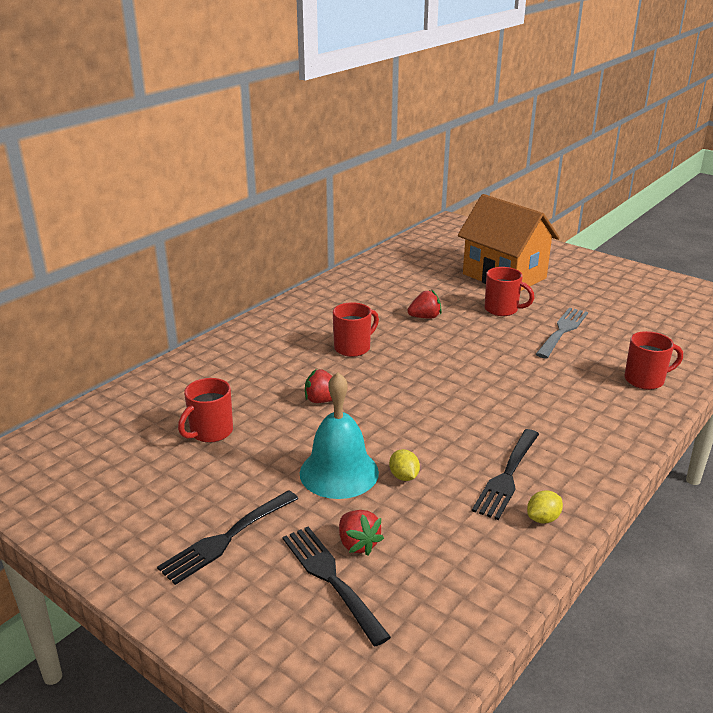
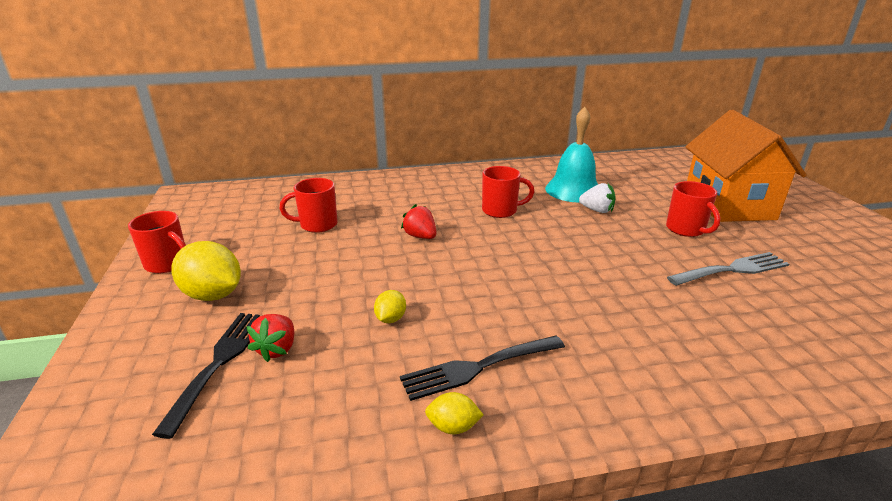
camera: 40 degrees right, 0 degrees up
(226, 539) = (213, 295): black fork -> yellow lemon
(339, 472) = (350, 290): turquoise bell -> turquoise bell (573, 190)
(425, 317) = (597, 210): red strawberry -> white strawberry
(645, 380) = (781, 357): red mug -> red mug (168, 264)

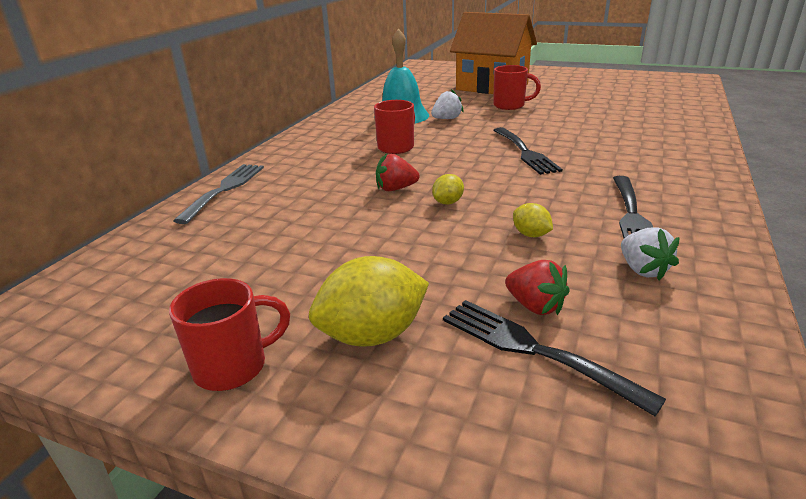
camera: 55 degrees left, 0 degrees up
(317, 225) = (288, 235): red mug -> none
(368, 394) = (643, 270): none -> white strawberry
(453, 427) = (702, 243): yellow lemon -> yellow lemon (448, 202)
(566, 271) = (525, 152): none -> black fork
(732, 269) = (573, 111): grey fork -> grey fork (224, 189)

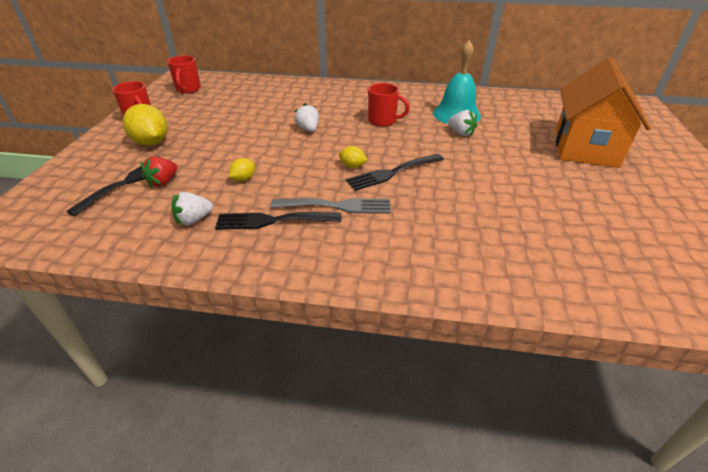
camera: 75 degrees right, 10 degrees up
(224, 189) = (300, 84): grey fork -> grey fork (337, 206)
(395, 189) = (308, 129): red strawberry -> white strawberry
(448, 202) = (289, 148): yellow lemon -> yellow lemon (352, 166)
(510, 105) = (523, 160): red mug -> red mug (188, 89)

